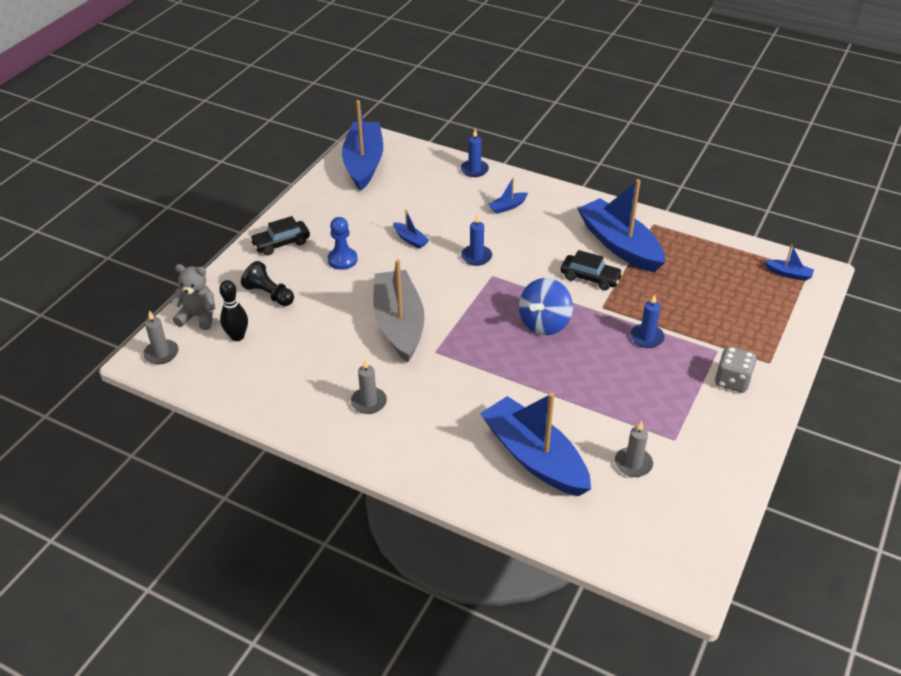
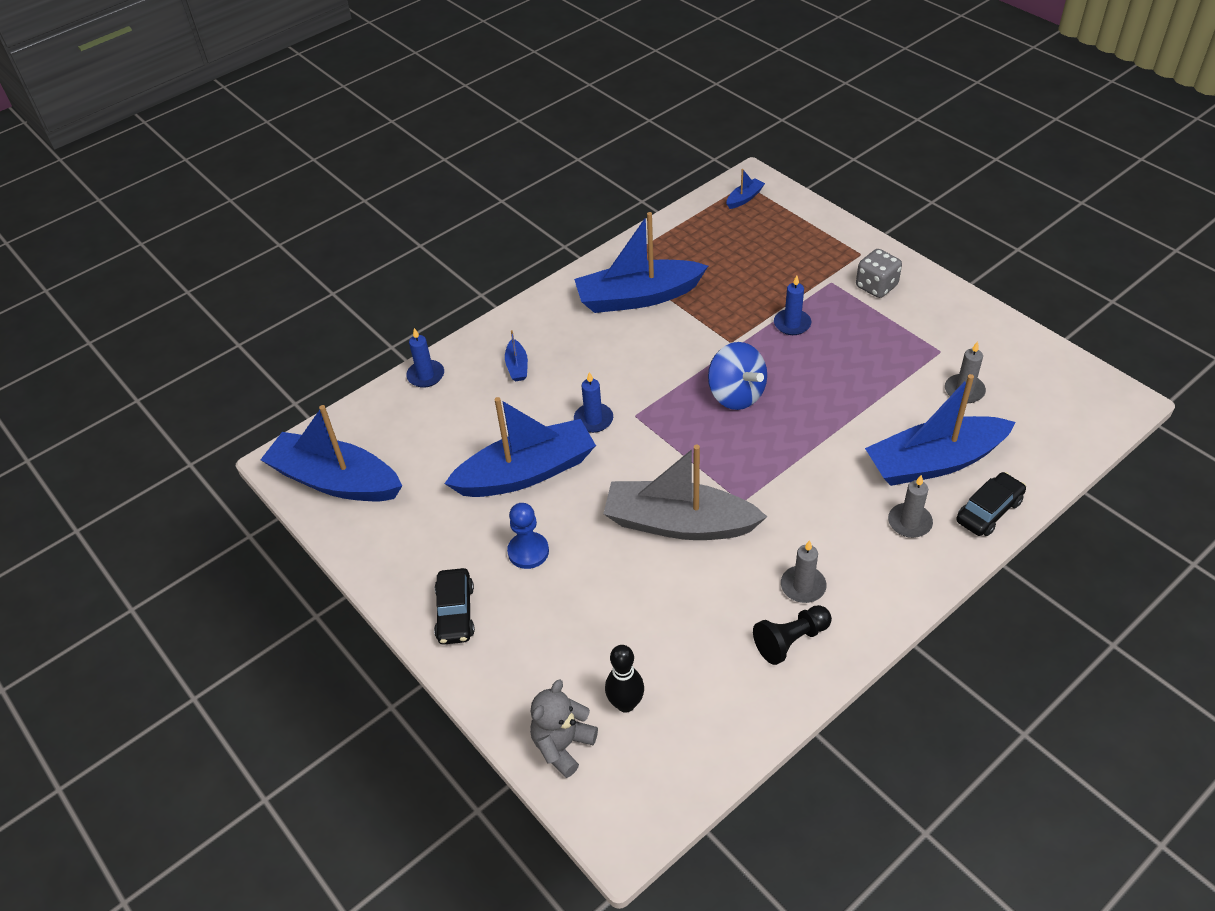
camera: 65 degrees left, 5 degrees up
(161, 353) = (620, 807): grey candle -> grey candle (909, 522)
(269, 294) = (557, 649): black pawn -> black pawn (791, 640)
(410, 239) = (526, 472): blue boat -> blue boat, size x2.44
(590, 278) = (680, 336): black car -> black car (989, 511)

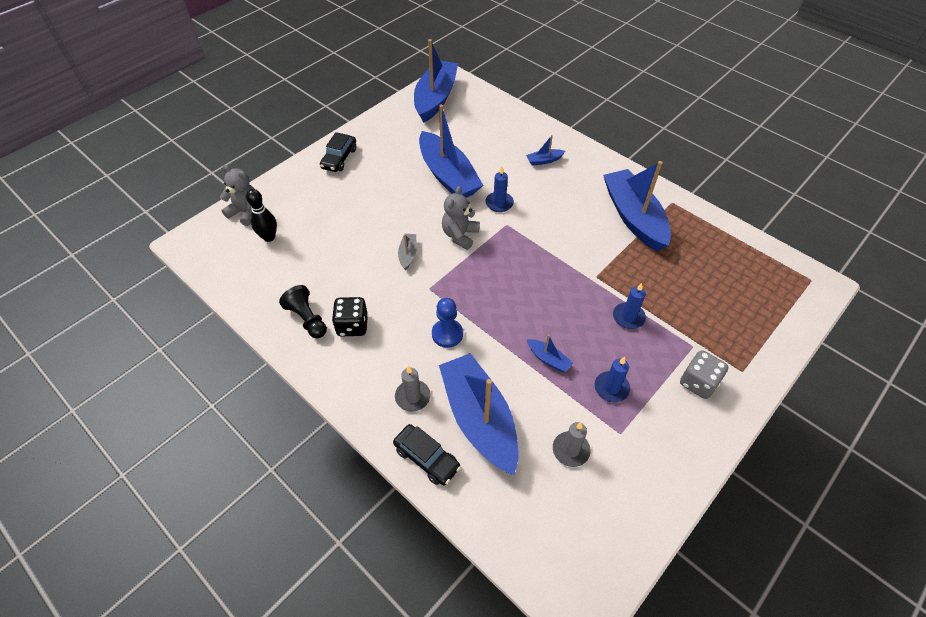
camera: 80 degrees right, 5 degrees up
(426, 375) = (527, 120): blue candle -> blue candle (611, 388)
(455, 613) = (339, 158): black car -> black car turned 60 degrees counterclockwise
(528, 551) = (383, 183): blue pawn -> blue pawn (447, 334)
(649, 465) = (460, 235): none -> grey teddy bear
(679, 523) = (408, 254): grey boat -> grey boat, size x0.41
(736, 395) = (537, 282): blue spinning top -> none
(744, 198) = (790, 280): blue boat -> blue boat (548, 359)
(803, 586) = (352, 325): grey candle -> black dice

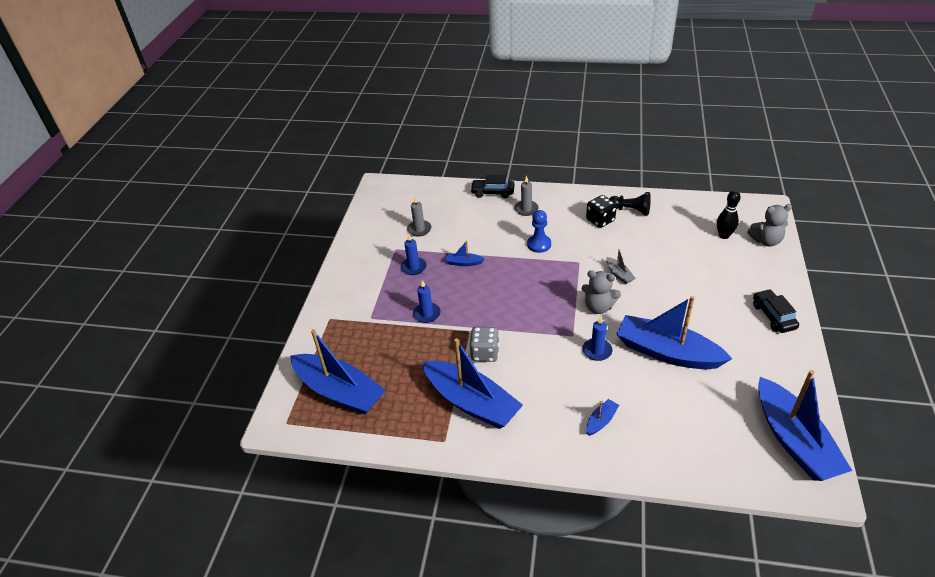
camera: 150 degrees right, 10 degrees down
(460, 235) = (598, 307): grey teddy bear -> grey teddy bear turned 120 degrees clockwise
(479, 419) = (480, 218): blue boat -> blue boat (339, 391)
(698, 383) = (358, 297): grey dice -> grey dice (485, 353)

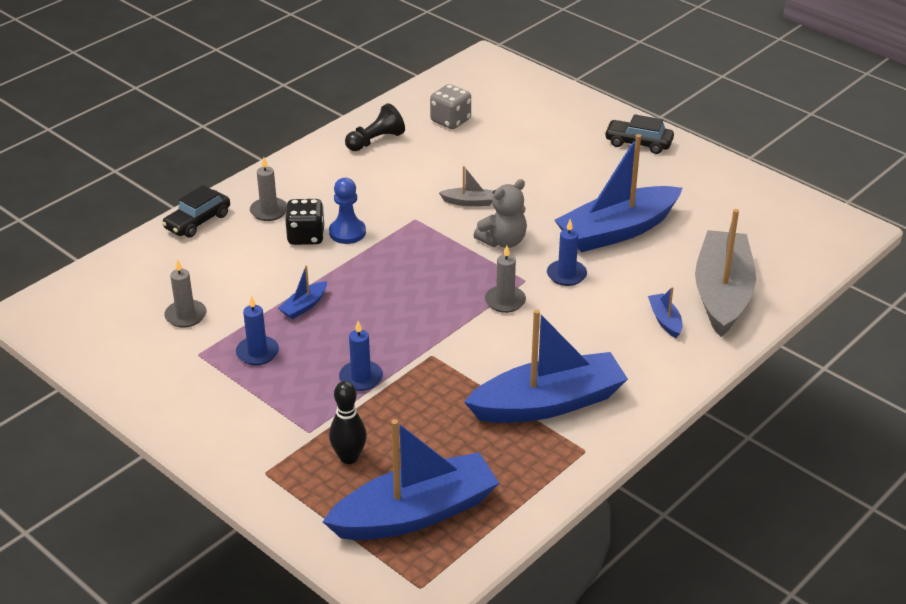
camera: 60 degrees left, 5 degrees down
(485, 353) = (482, 358): grey dice -> grey dice (450, 121)
(544, 336) = (505, 301): none -> grey candle
(600, 220) = (364, 169): black dice -> black dice (306, 236)
(660, 438) = (722, 294): none -> grey boat
(724, 235) = (494, 107): black bowling pin -> black bowling pin (349, 457)
(766, 241) = (533, 88): grey teddy bear -> none
(793, 440) = (793, 217): blue boat -> none

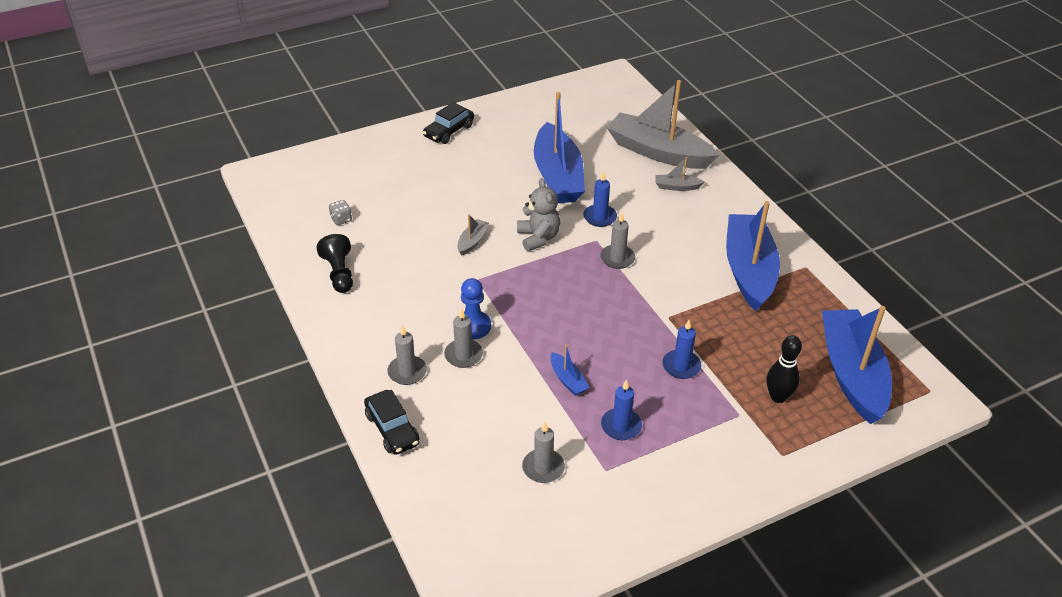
camera: 70 degrees left, 5 degrees up
(306, 236) = (463, 355): black dice -> grey candle
(450, 121) = (341, 219): grey dice -> grey dice, size x0.58
(665, 320) = (677, 187): blue boat -> grey boat

